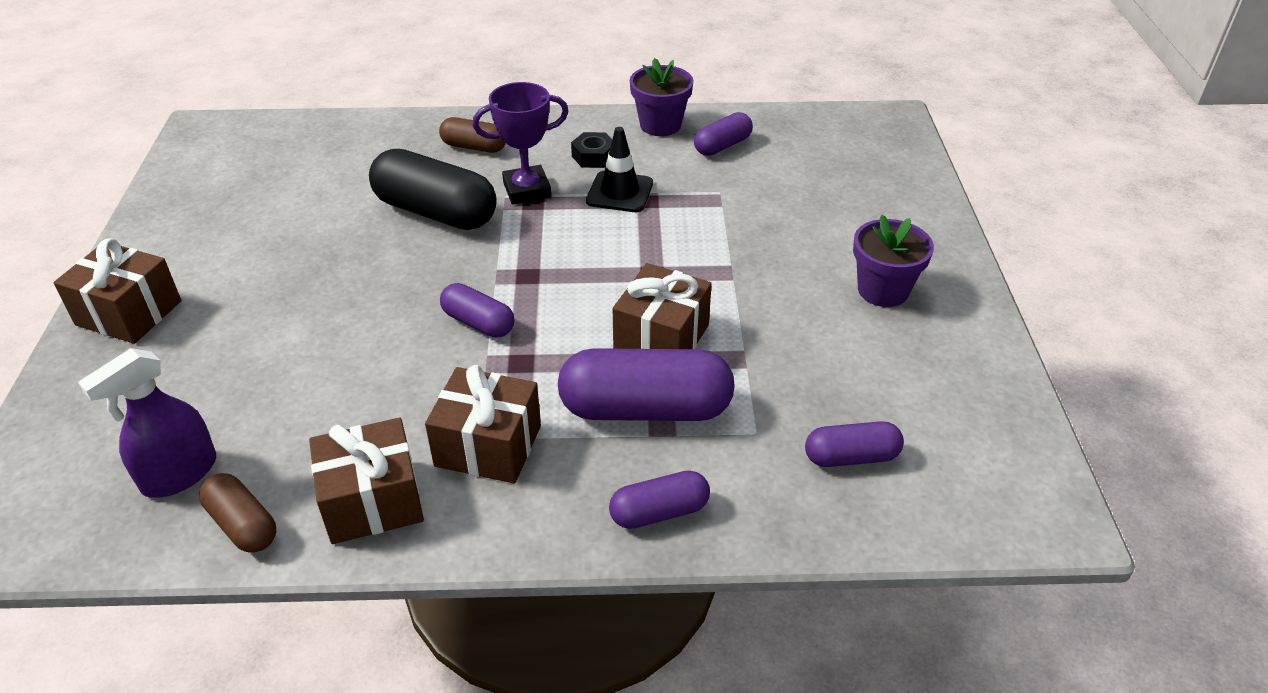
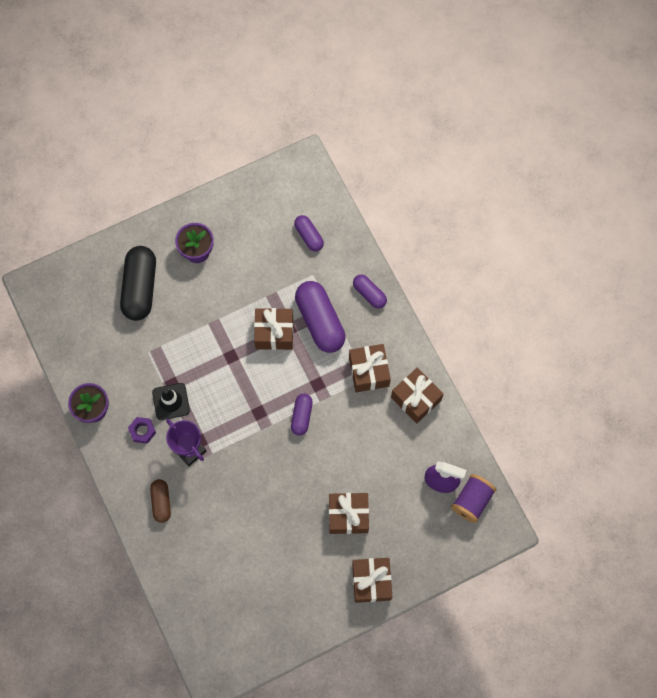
camera: 115 degrees left, 30 degrees up
(92, 510) = (472, 500): none -> purple spool
(242, 525) = (449, 439): brown capsule -> none
(258, 322) = (348, 515): none -> brown gift
(436, 212) = (230, 486): black capsule -> black capsule (140, 288)
(594, 156) = (142, 431): black nut -> purple nut
(722, 146) = (102, 367): purple capsule -> none

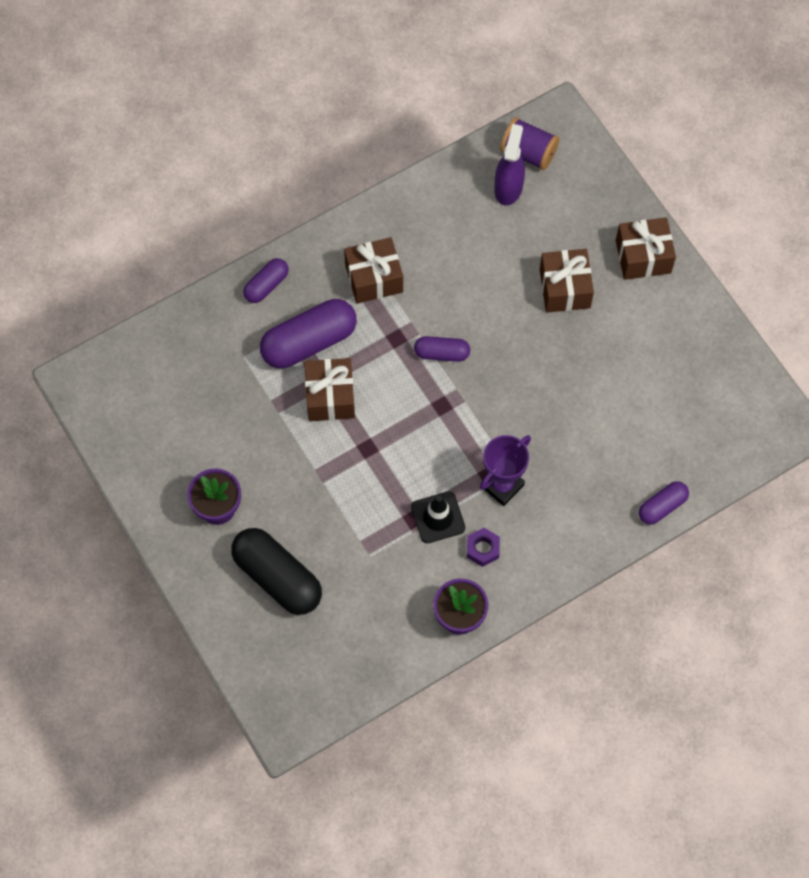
camera: 95 degrees left, 5 degrees down
(140, 288) = (277, 577): black capsule -> black capsule turned 45 degrees clockwise
(161, 502) = (576, 513): brown capsule -> none
(309, 236) = (187, 366): purple capsule -> purple capsule (662, 506)
(416, 399) = (405, 222): brown gift -> none

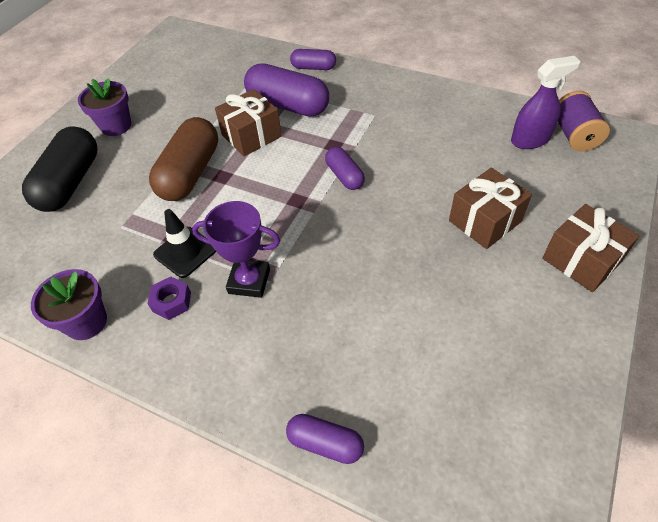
camera: 60 degrees right, 15 degrees down
(342, 472) = (190, 173): none -> brown capsule
(374, 278) = (371, 110): brown gift -> none

